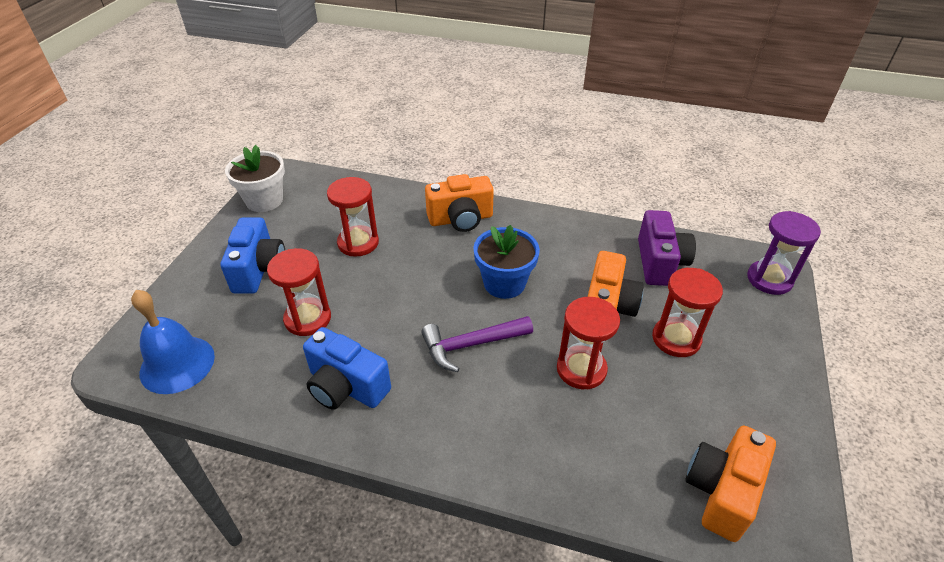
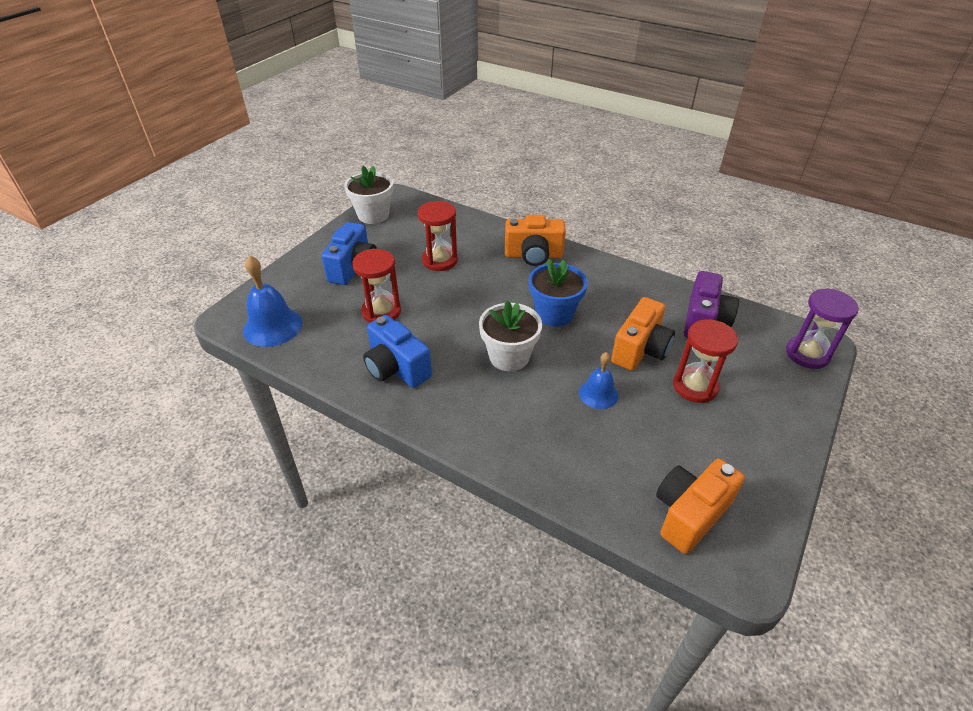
camera: 15 degrees right, 0 degrees up
(471, 345) = (509, 356): purple hammer -> white flower pot
(581, 369) = (598, 394): red hourglass -> blue bell

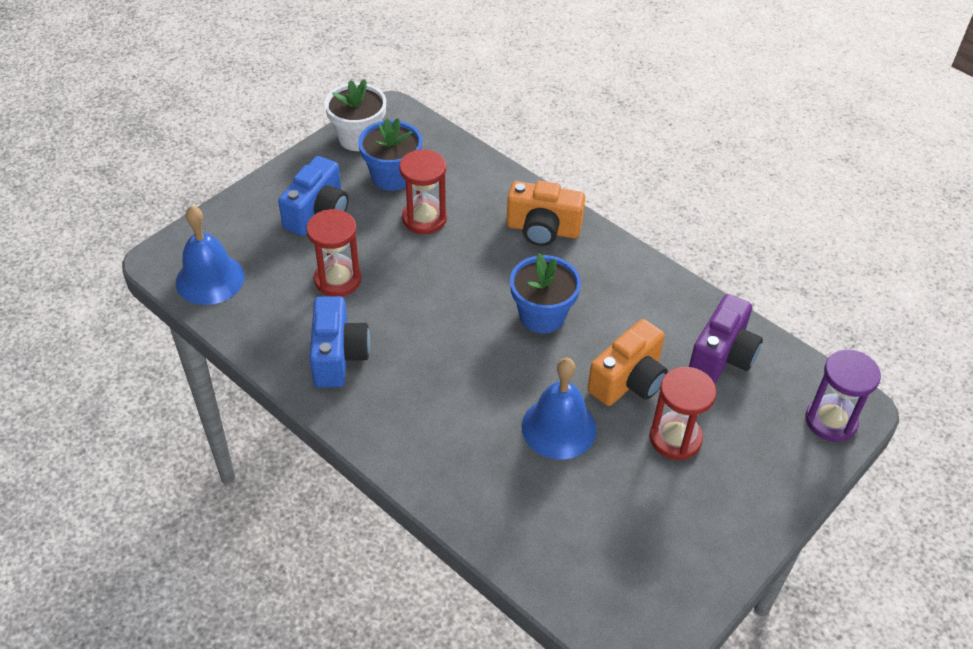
camera: 10 degrees right, 5 degrees up
(396, 368) = (338, 356): blue camera -> blue camera turned 150 degrees counterclockwise
(406, 236) = (392, 176): none -> blue flower pot
(509, 356) = (470, 363): white flower pot -> none
(598, 394) = (559, 427): blue bell -> blue bell, size x1.64
(689, 514) = (608, 582): orange camera -> none

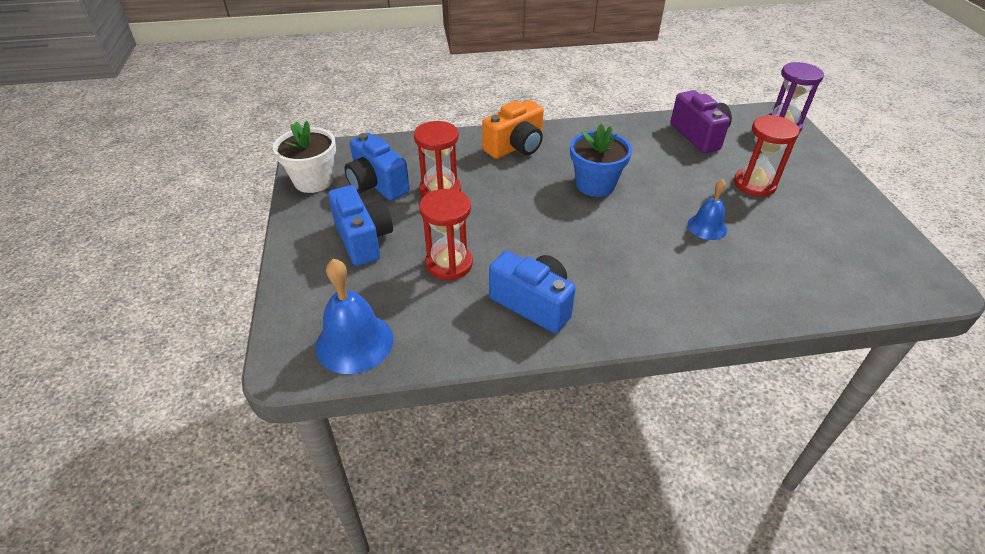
camera: 50 degrees left, 5 degrees down
(392, 176) = (377, 184): blue flower pot -> blue camera
(559, 427) = (707, 227): blue bell -> blue bell, size x0.61
(628, 381) = (688, 178): orange camera -> none

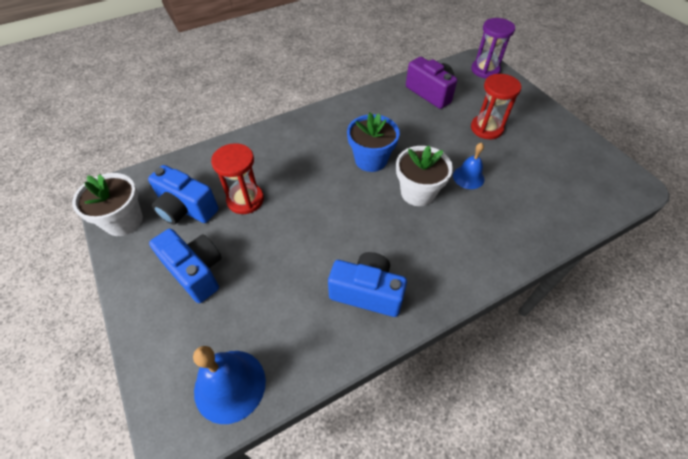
camera: 20 degrees left, 10 degrees up
(449, 264) = (282, 274): red hourglass -> none
(516, 147) = (293, 138): orange camera -> none
(636, 227) = (417, 192): none -> white flower pot

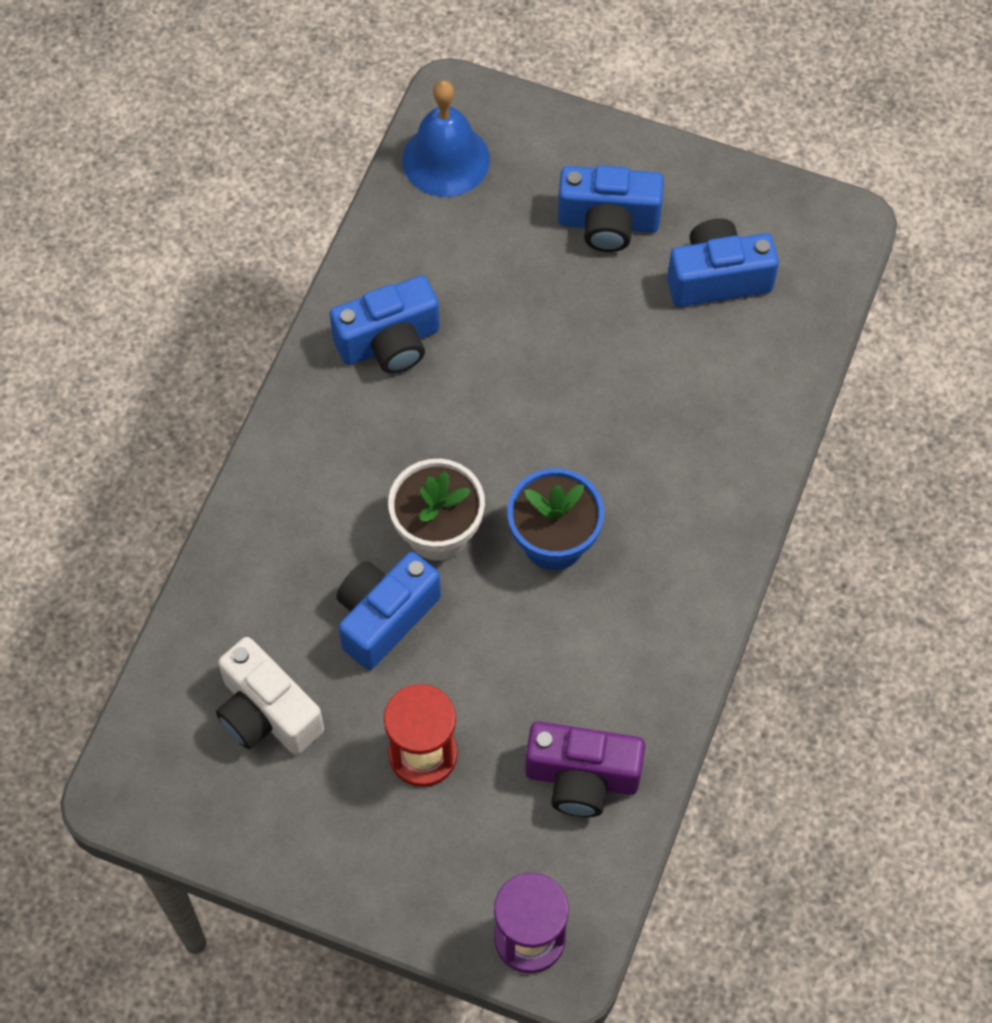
camera: 140 degrees right, 10 degrees up
(124, 221) = (771, 209): white flower pot -> none
(245, 200) = (658, 345): red hourglass -> none
(468, 177) = (384, 617): blue bell -> blue camera
(547, 175) = (267, 713): none -> white camera

